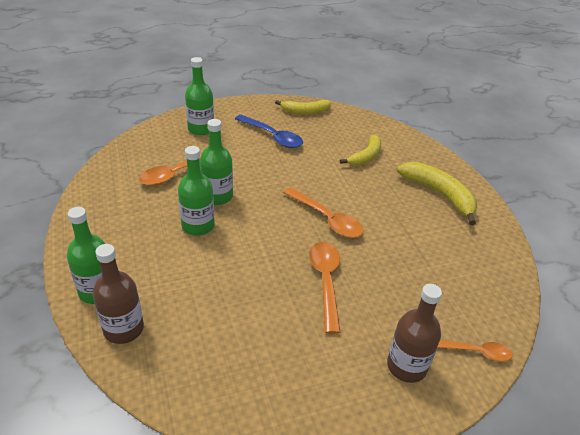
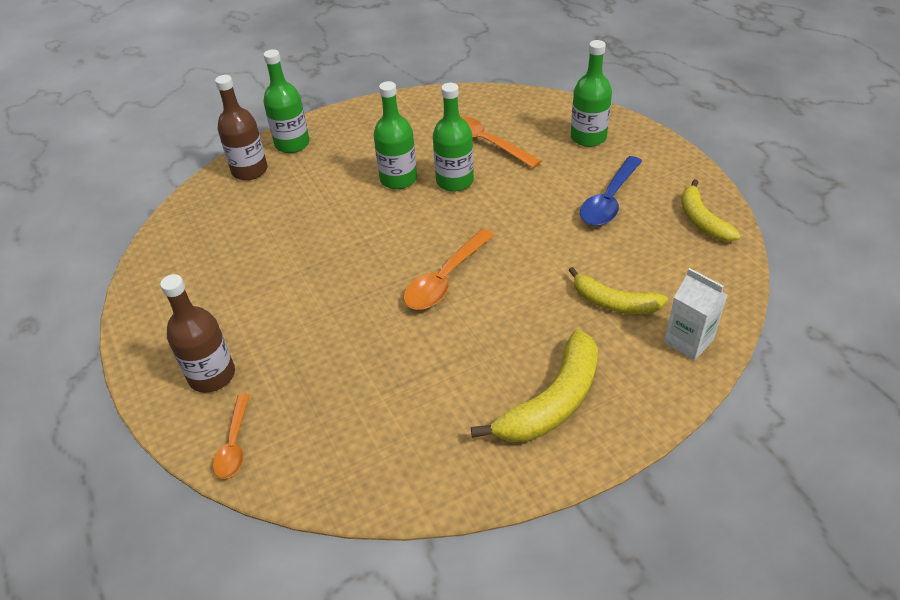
camera: 85 degrees right, 5 degrees up
(326, 282) = (331, 293): orange spoon -> none
(399, 140) = (688, 341): none -> white carton

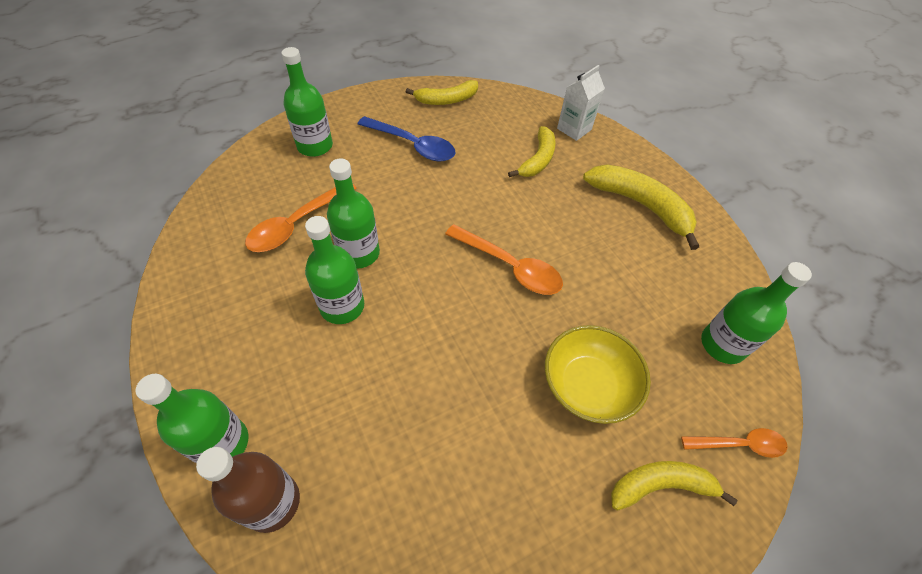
camera: 95 degrees left, 10 degrees up
(212, 375) = (660, 485): brown bottle -> yellow banana
(310, 332) = (588, 385): none -> yellow bowl
(344, 453) = (722, 344): none -> green bottle

